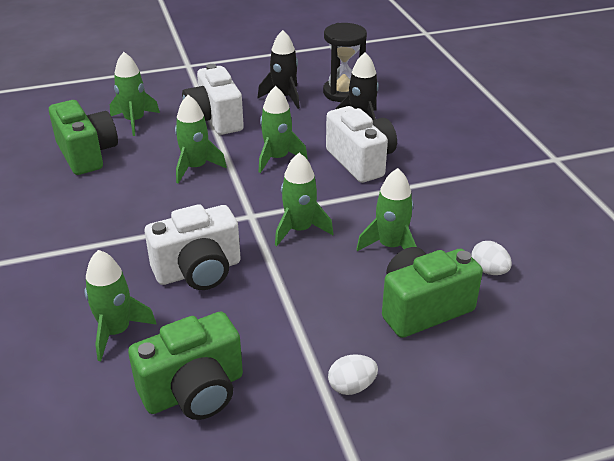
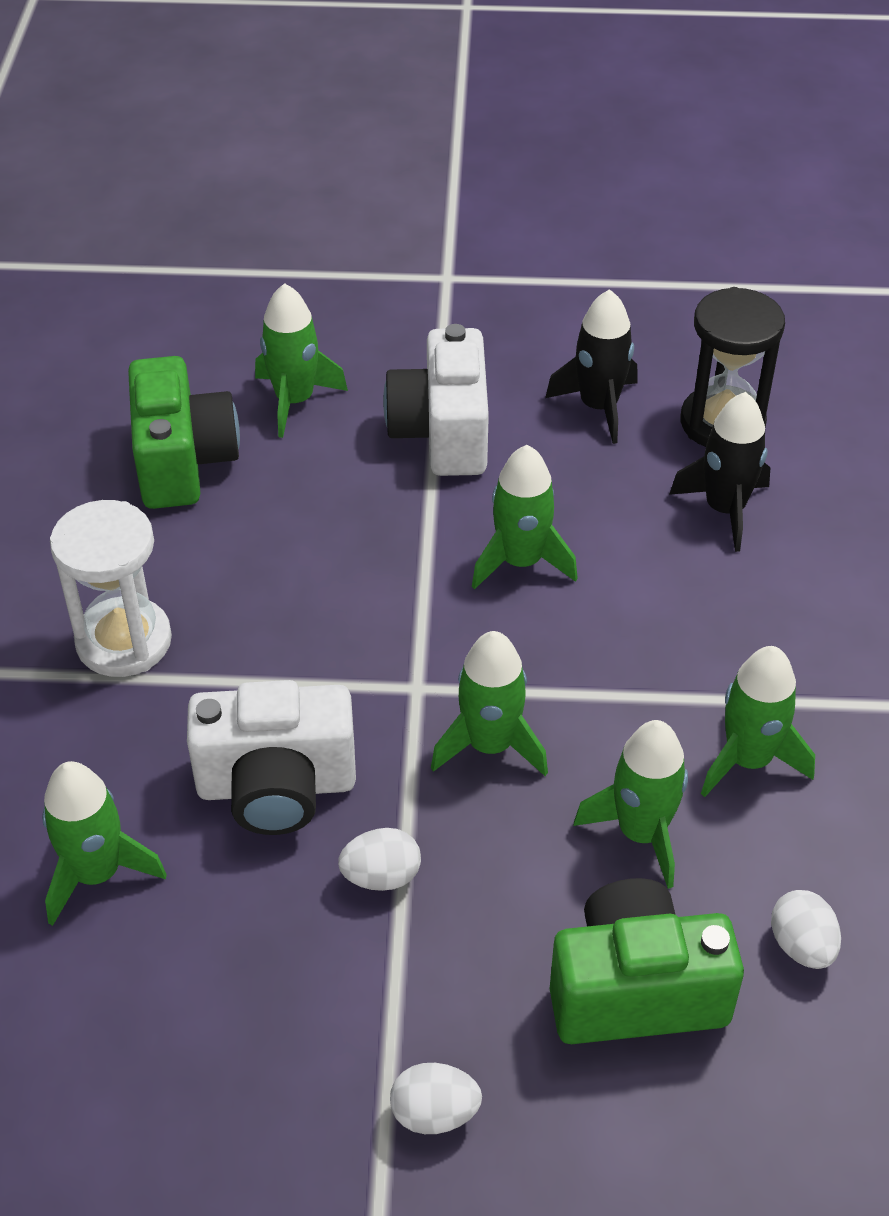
camera: 20 degrees right, 10 degrees up
(87, 230) = (124, 641): none -> white hourglass
(194, 391) = (175, 1034): green camera -> none
(195, 167) = (362, 545): green rocket -> green rocket (748, 760)
(272, 294) = (381, 876): none -> white egg
(361, 161) = (678, 611): white camera -> none

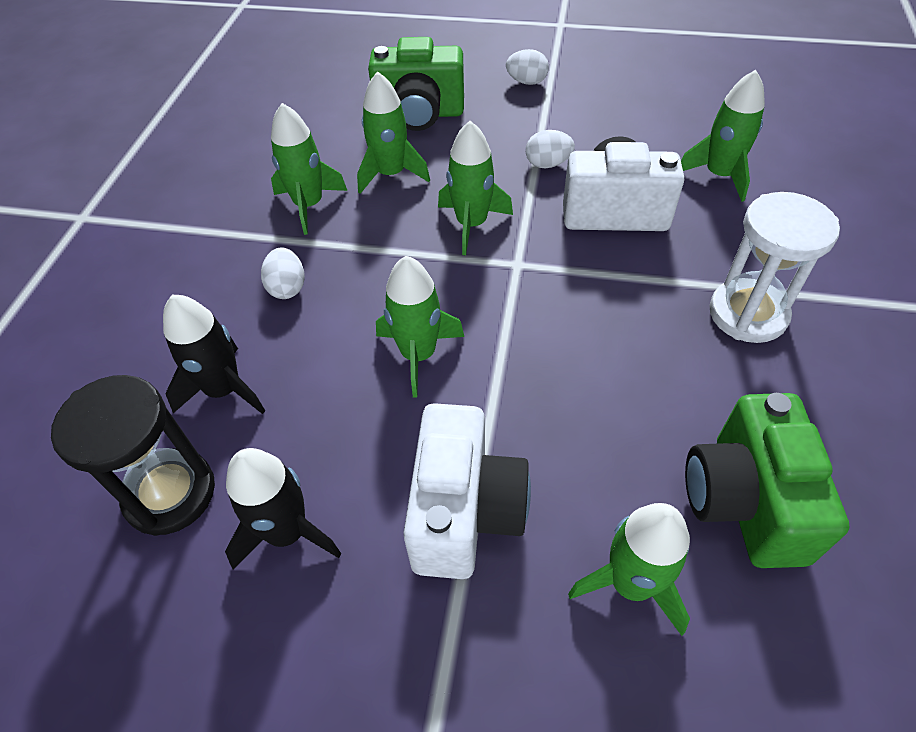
camera: 170 degrees left, 5 degrees up
(801, 946) = (327, 125): white egg -> white egg (287, 287)

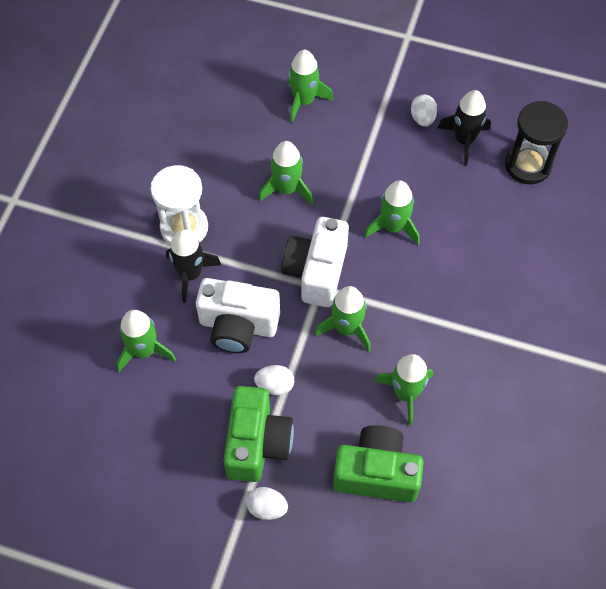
camera: 175 degrees left, 10 degrees up
(224, 389) = (510, 219): black rocket -> black rocket (190, 274)
(287, 287) = (480, 289): white egg -> white egg (422, 118)
(309, 205) = (471, 367): green rocket -> green rocket (287, 189)
(465, 511) = (376, 139): white camera -> white camera (316, 272)
(744, 501) = (237, 127): green camera -> green camera (257, 443)

